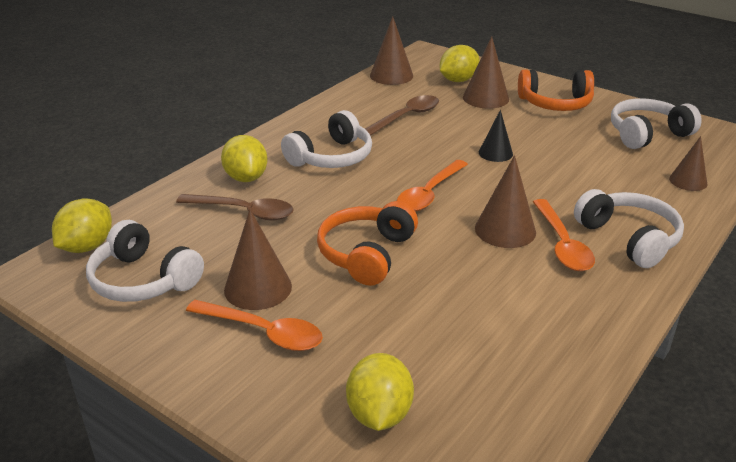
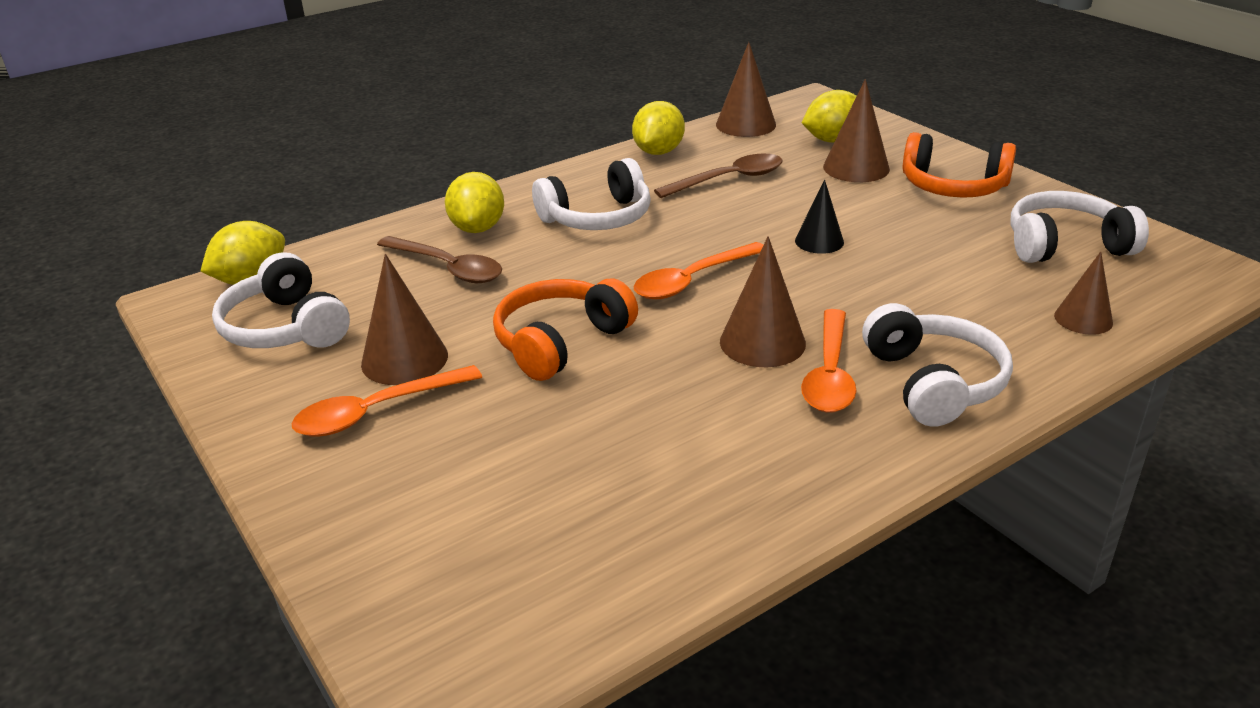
camera: 20 degrees right, 0 degrees up
(263, 332) = (376, 411): orange spoon -> orange spoon turned 105 degrees clockwise
(379, 414) = (445, 535): yellow lemon -> yellow lemon (658, 152)

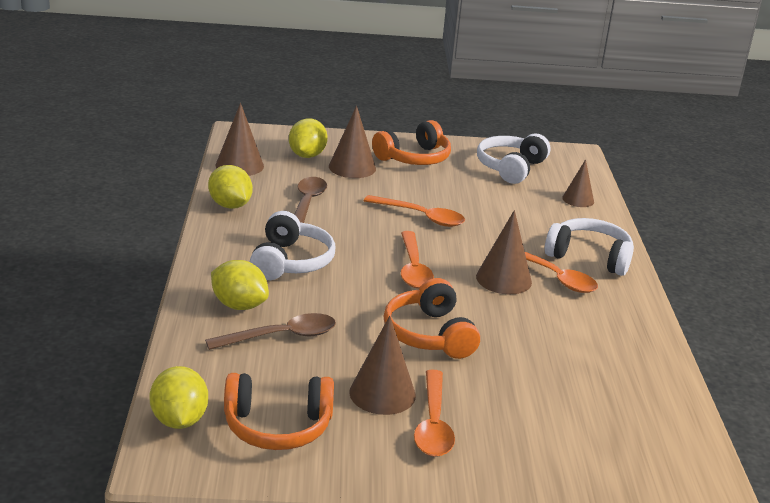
camera: 60 degrees left, 5 degrees down
(285, 328) = (277, 426): white headphones -> orange headphones
(819, 241) = (421, 217): black cone -> orange spoon

